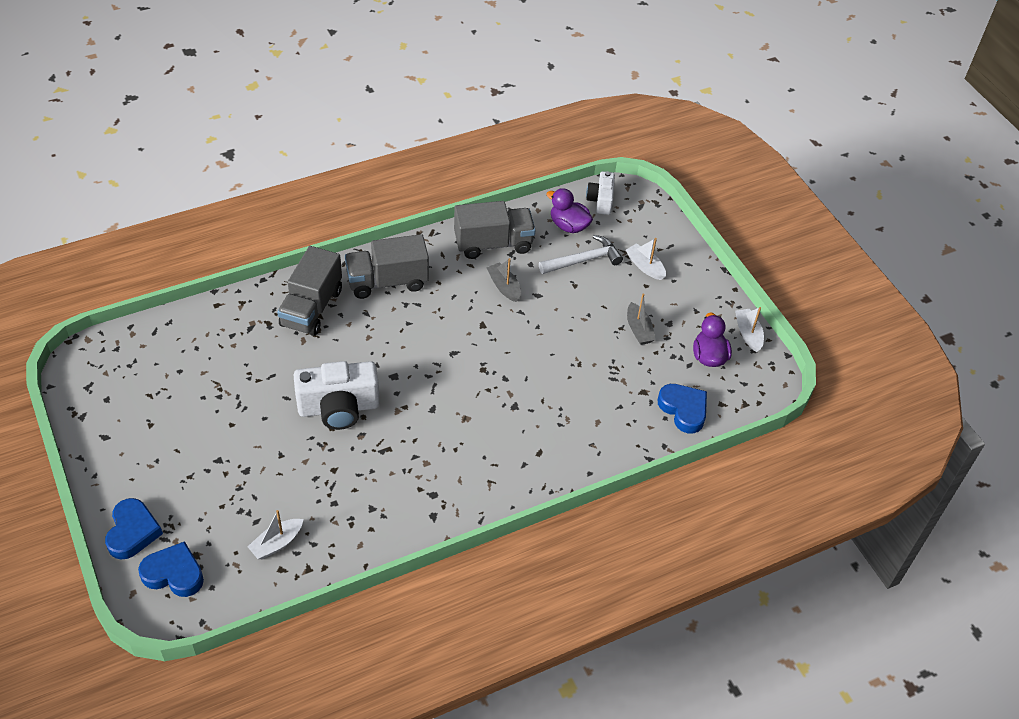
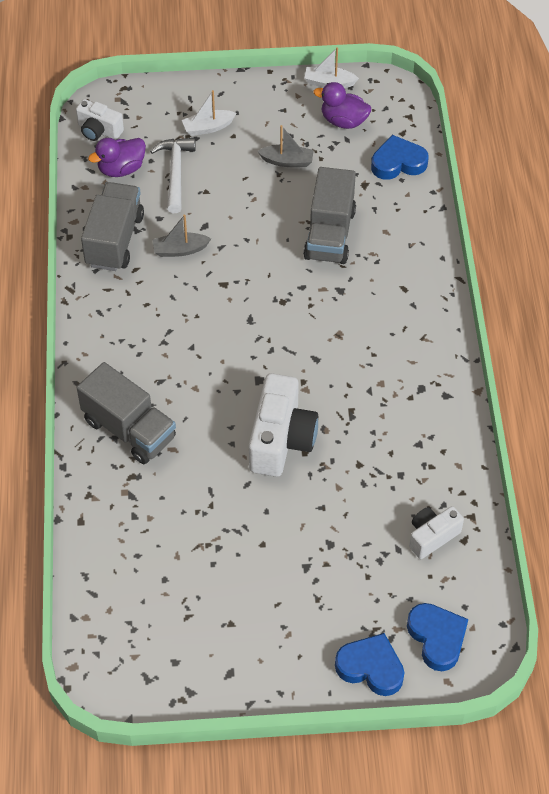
camera: 65 degrees left, 5 degrees up
(174, 573) = (437, 638): blue heart -> blue heart turned 120 degrees clockwise
(277, 543) = (432, 536): white boat -> white camera
(387, 282) = (124, 349): grey truck -> grey truck (330, 234)

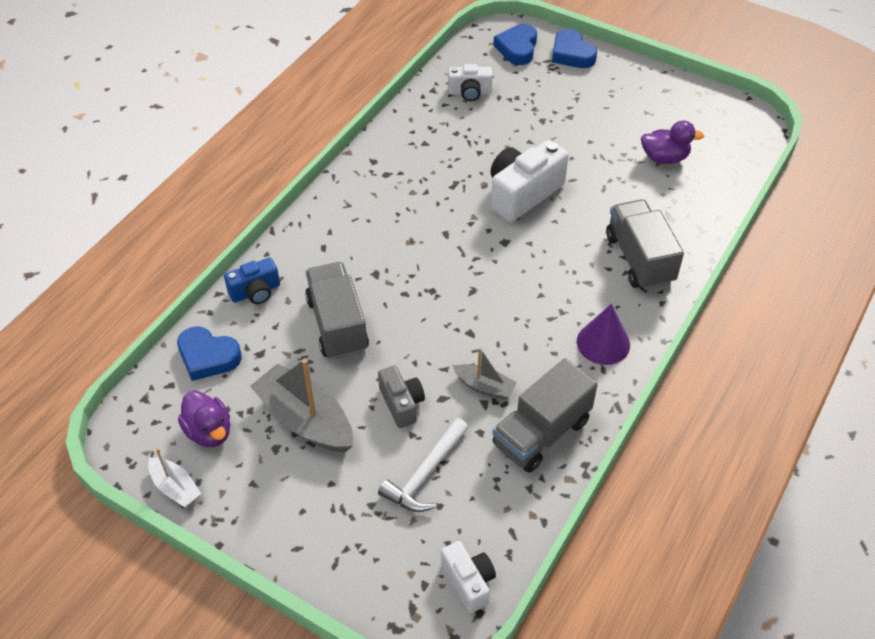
camera: 145 degrees left, 5 degrees down
(112, 333) = (603, 343): none -> purple cone
(121, 169) = (478, 513): purple duck -> purple duck (664, 158)
(208, 127) = (348, 510): white boat -> none
(230, 206) = (401, 403): none -> grey camera
(287, 161) = (305, 420): grey boat -> grey boat, size x1.87
(330, 234) = (337, 325): grey truck -> grey truck turned 60 degrees counterclockwise
(416, 224) = (255, 292): none -> blue camera

